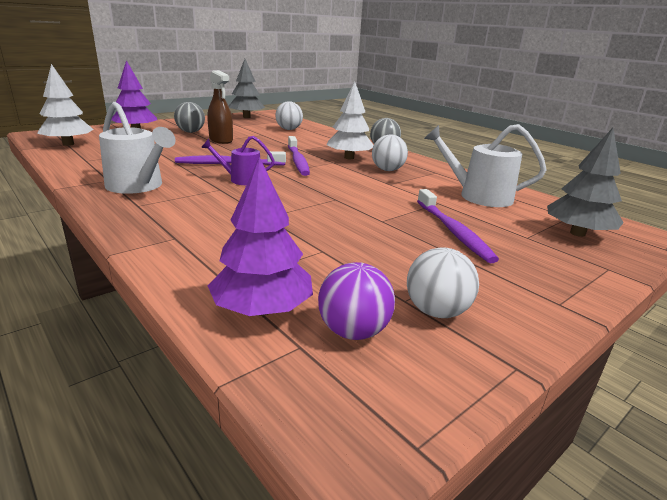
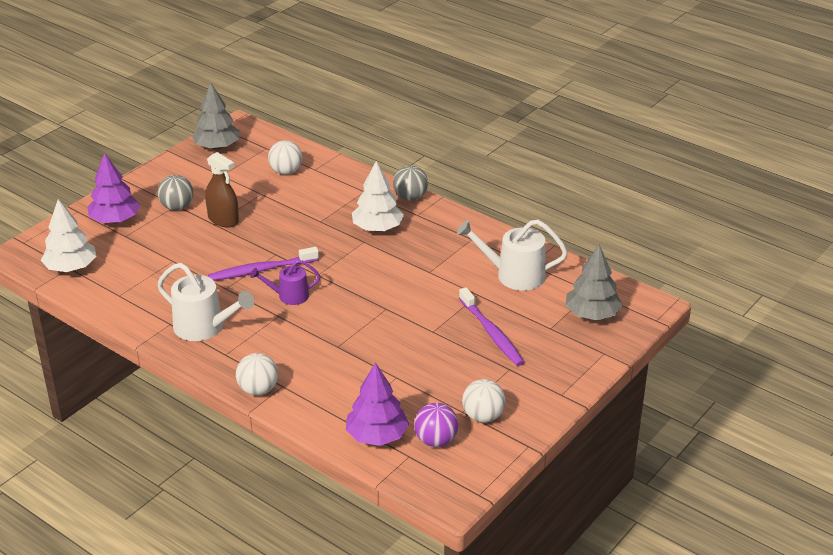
camera: 10 degrees left, 10 degrees up
(298, 161) = (327, 248): purple toothbrush -> none
(387, 170) = (423, 245): white ball -> white ball (258, 390)

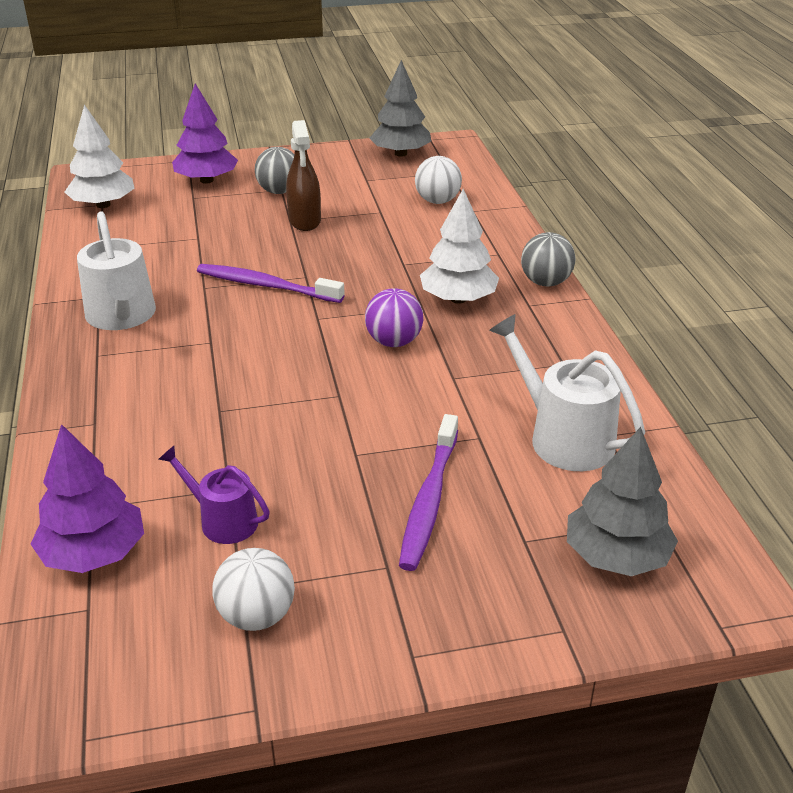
camera: 40 degrees right, 0 degrees up
(258, 390) = (64, 413): white ball -> none
(289, 296) = (253, 326): purple watering can -> purple watering can (223, 520)
(436, 440) = (149, 610): purple ball -> purple ball (394, 342)

